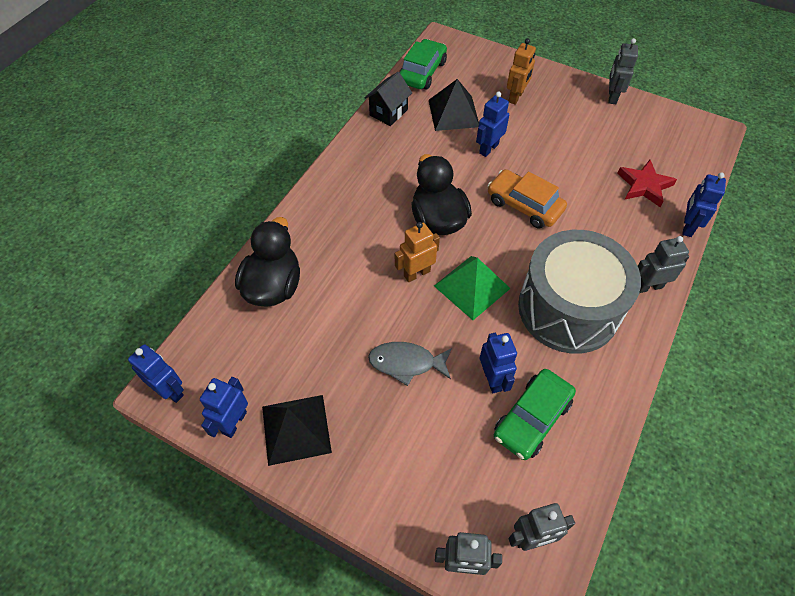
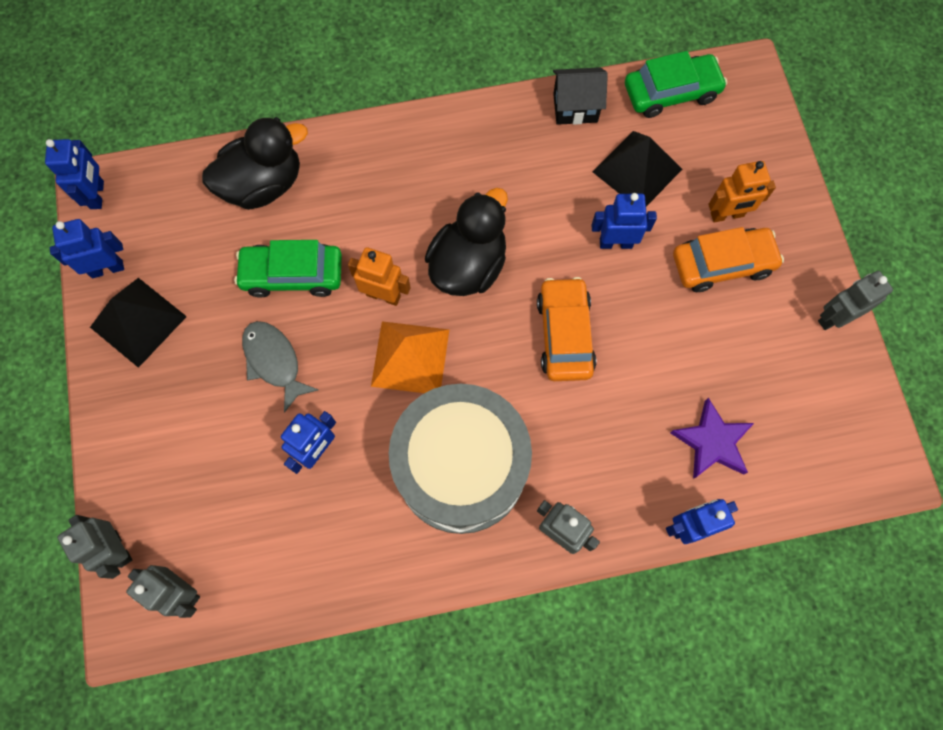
camera: 50 degrees right, 15 degrees up
(472, 287) = (410, 357): green pyramid -> orange pyramid
(532, 418) = (302, 515): green car -> green car (292, 275)
(543, 116) = (722, 264): none -> orange car
(644, 185) = (712, 442): red star -> purple star

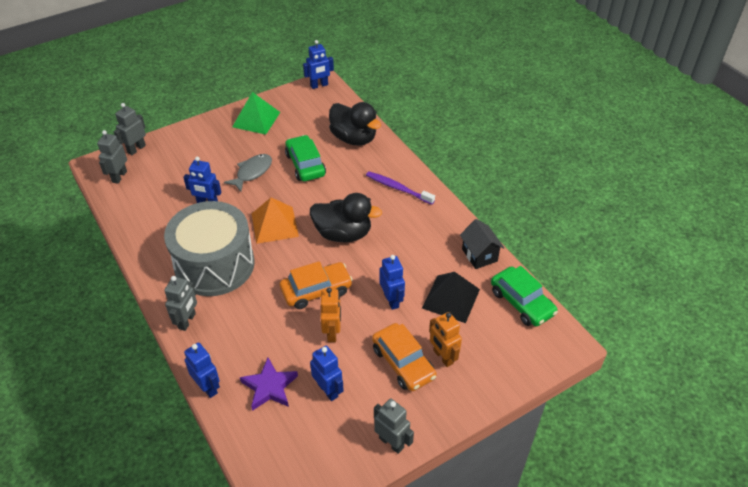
camera: 70 degrees right, 25 degrees down
(107, 268) = (280, 101): blue robot -> blue robot (328, 390)
(138, 322) = (256, 119): black pyramid -> green pyramid
(383, 295) = (308, 203): orange robot -> orange robot (332, 332)
(405, 161) = (398, 188): none -> purple toothbrush

